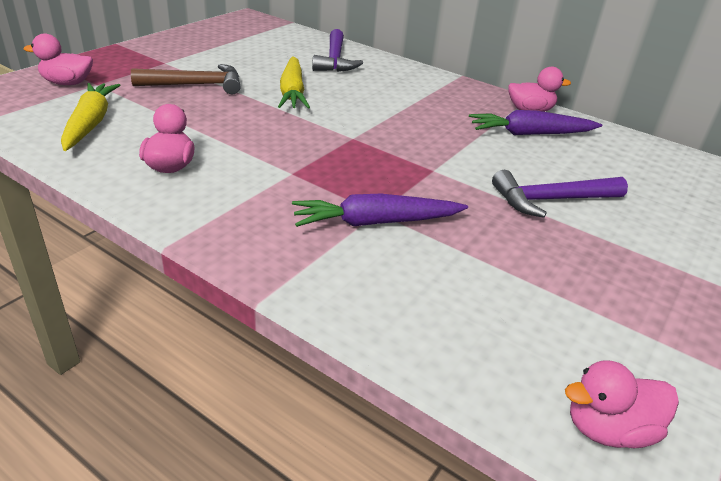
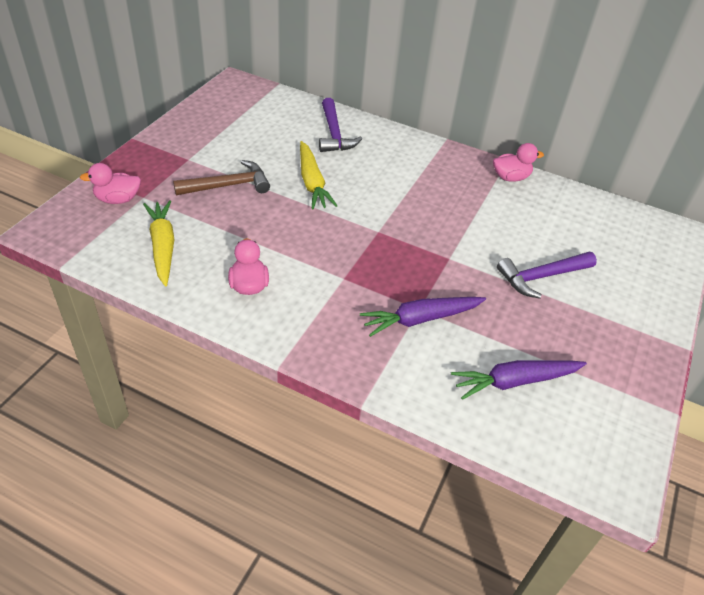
camera: 10 degrees left, 10 degrees up
(530, 134) = (515, 205): purple carrot -> purple carrot (515, 381)
(608, 429) = (600, 463): pink duck -> none

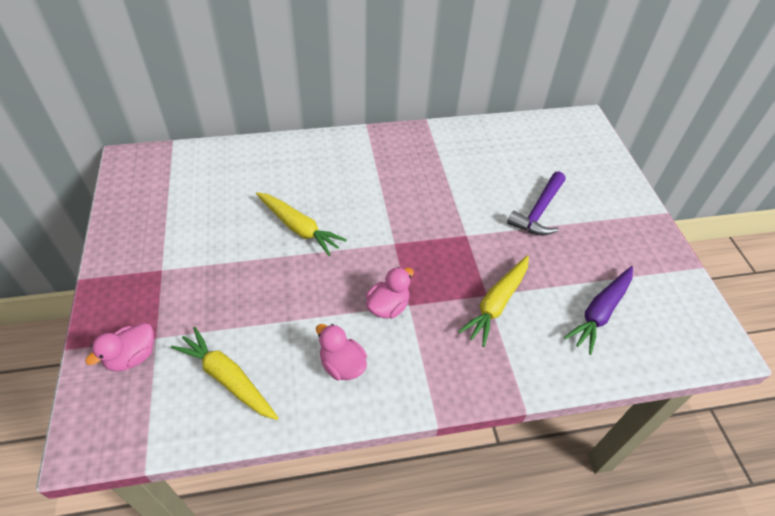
camera: 35 degrees left, 5 degrees up
(228, 186) = (227, 275): brown hammer -> none
(334, 134) = (272, 168): purple hammer -> none
(420, 319) = (496, 303): purple carrot -> yellow carrot
(510, 177) = (443, 135): pink duck -> pink duck (388, 306)

